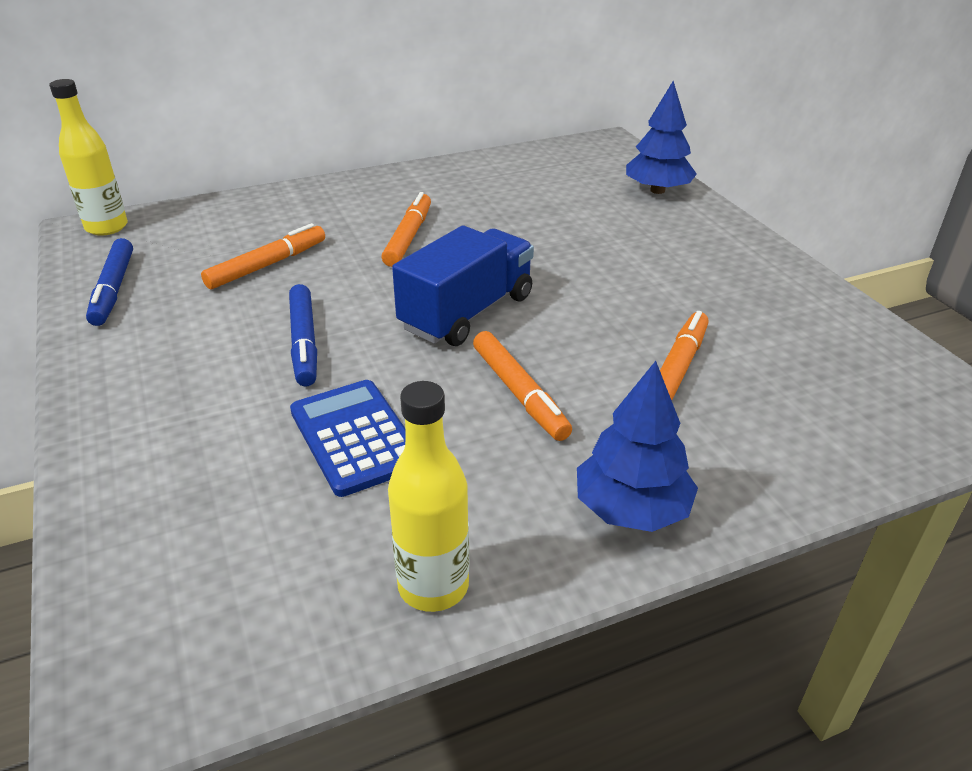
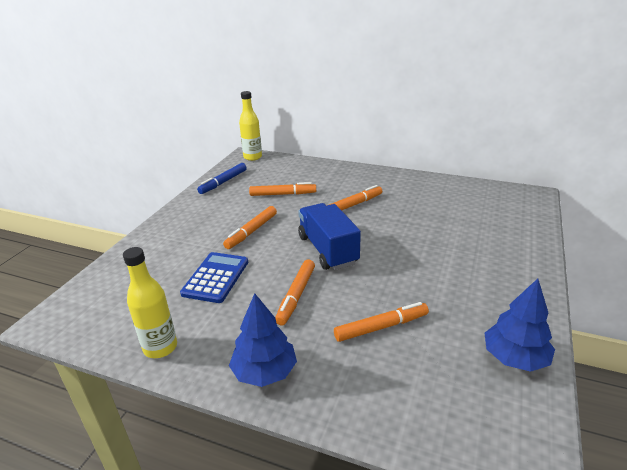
camera: 45 degrees right, 5 degrees down
(304, 342) = (251, 231): blue marker -> orange marker
(467, 312) = (327, 250): blue truck -> blue truck turned 105 degrees counterclockwise
(657, 190) = (521, 232): blue tree -> blue tree (515, 358)

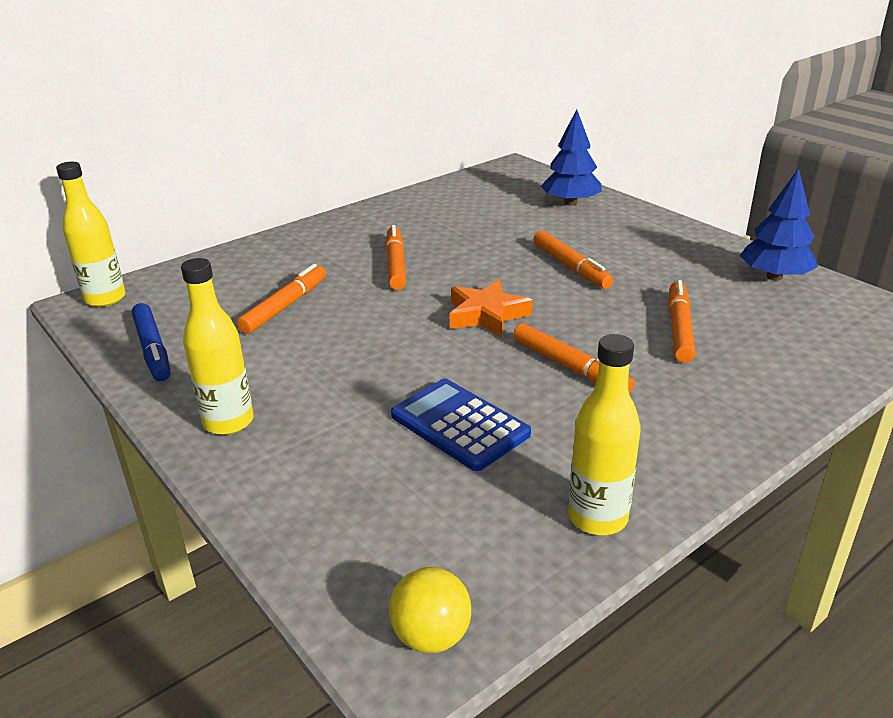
camera: 60 degrees left, 0 degrees up
(64, 322) = (431, 636): none -> yellow ball
(183, 219) = (228, 422): none -> yellow bottle
(251, 231) = (363, 361): orange marker -> orange marker (571, 267)
(264, 372) = (710, 432): blue tree -> blue tree (570, 203)
(327, 250) = (487, 315): blue truck -> orange star

